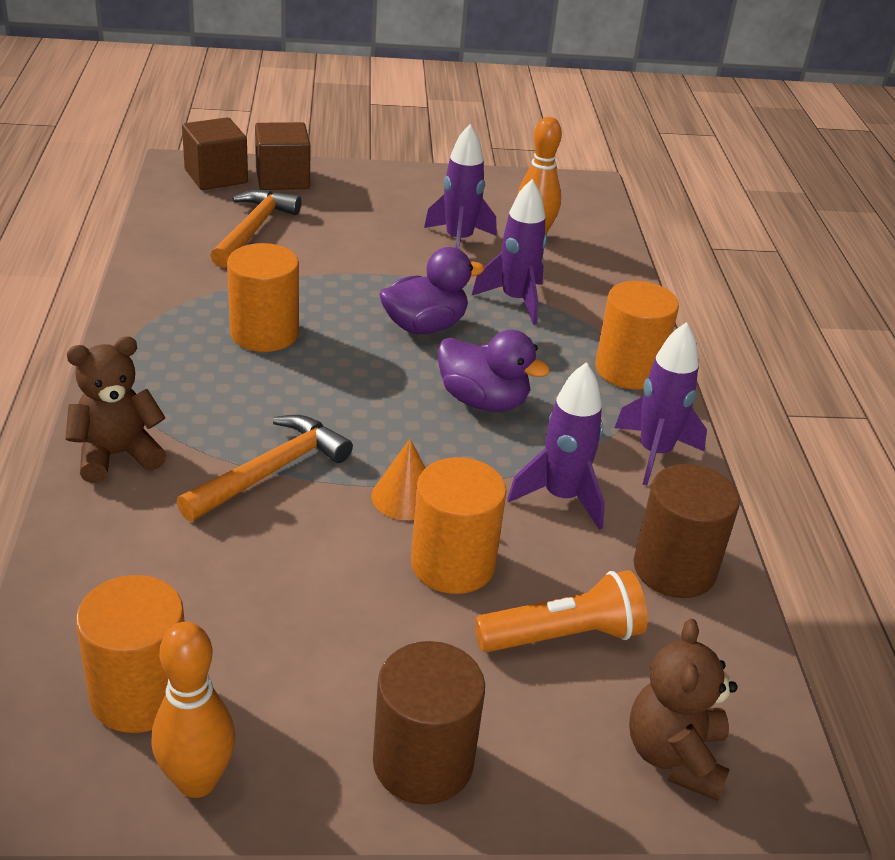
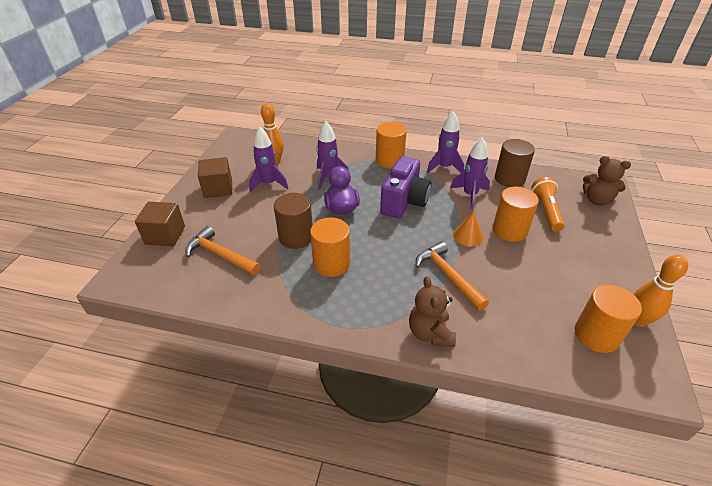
camera: 70 degrees left, 5 degrees up
(216, 176) = (143, 264): brown cube -> brown cube (218, 188)
(423, 762) = (613, 256): brown cylinder -> brown cylinder (296, 237)
(483, 401) = (404, 202): purple duck -> purple camera

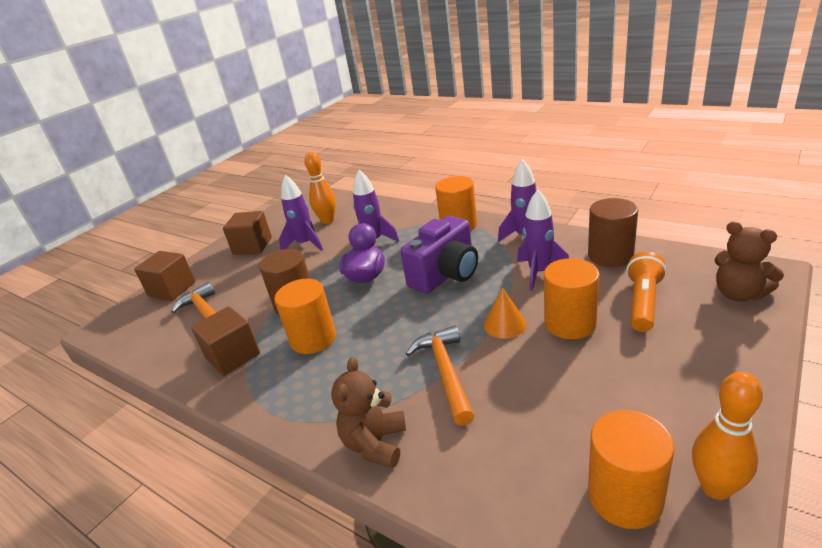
camera: 25 degrees right, 10 degrees down
(271, 287) = (233, 356): none -> brown cube

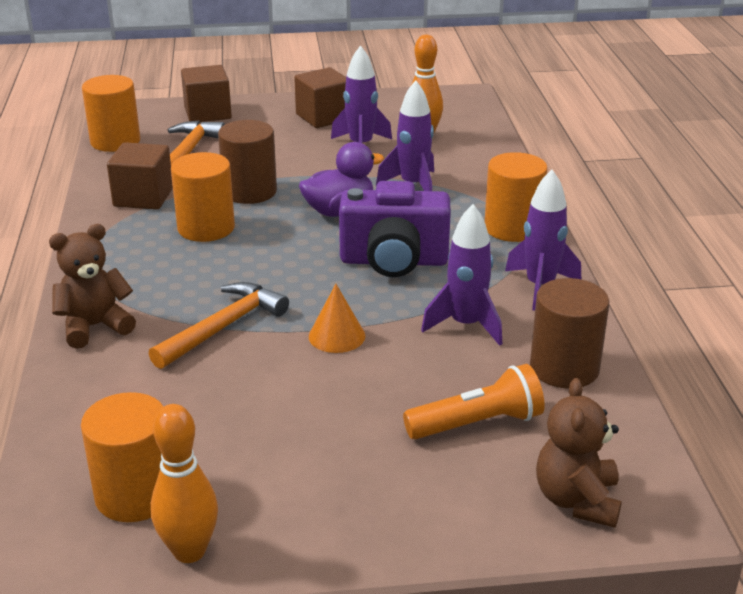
camera: 45 degrees right, 0 degrees up
(570, 323) = (381, 380): orange cylinder -> orange cylinder (115, 141)

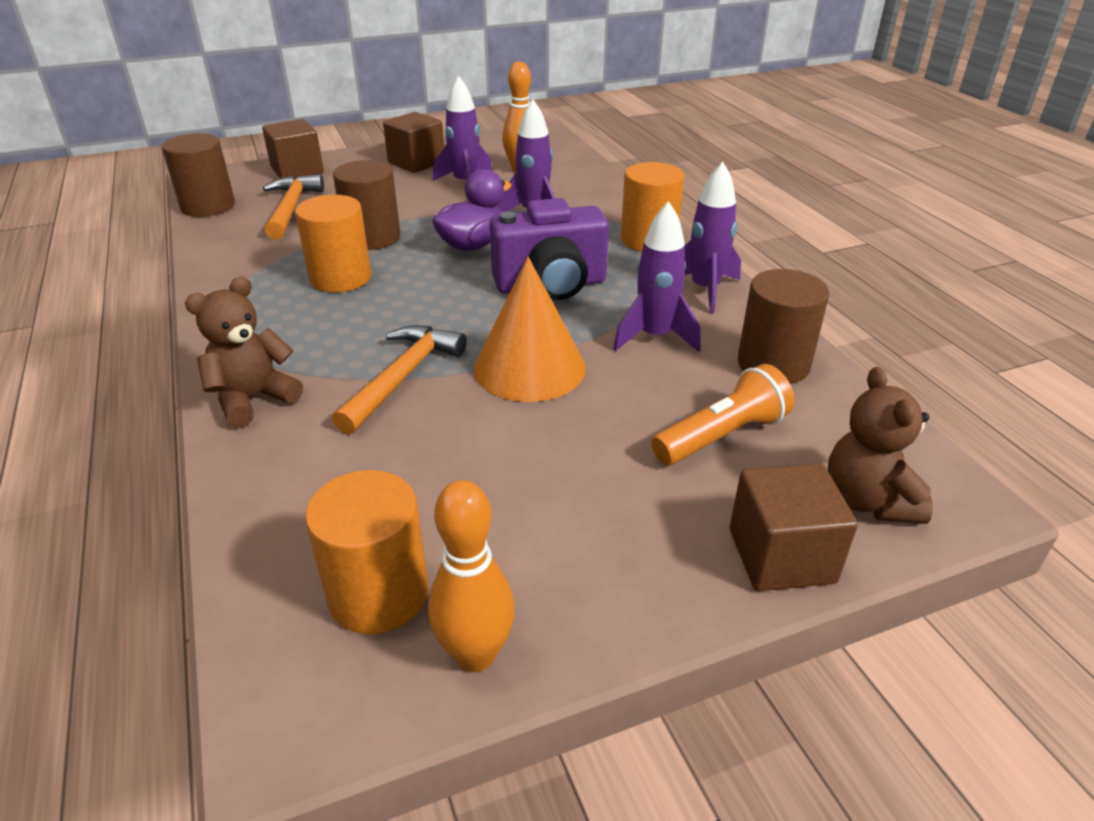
camera: 15 degrees left, 5 degrees up
(115, 141) = (208, 206): orange cylinder -> brown cylinder
(143, 197) = (259, 256): brown cube -> brown cube (781, 556)
(337, 336) = (529, 367): orange cone -> orange cone, size x1.82

